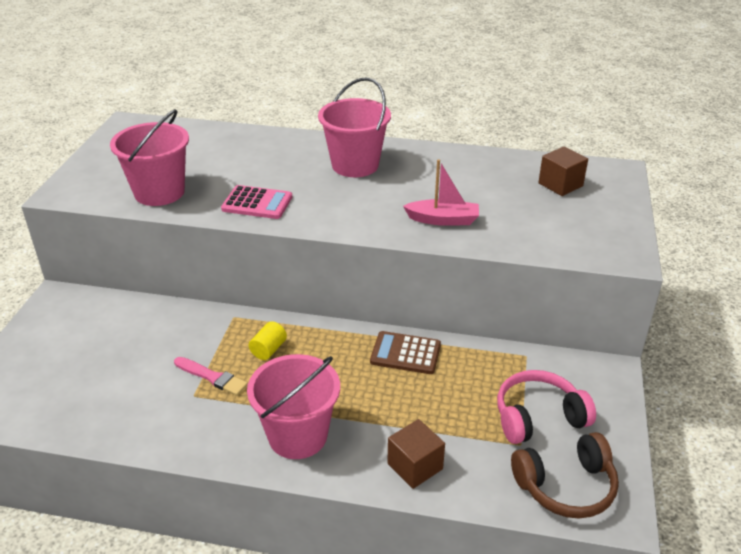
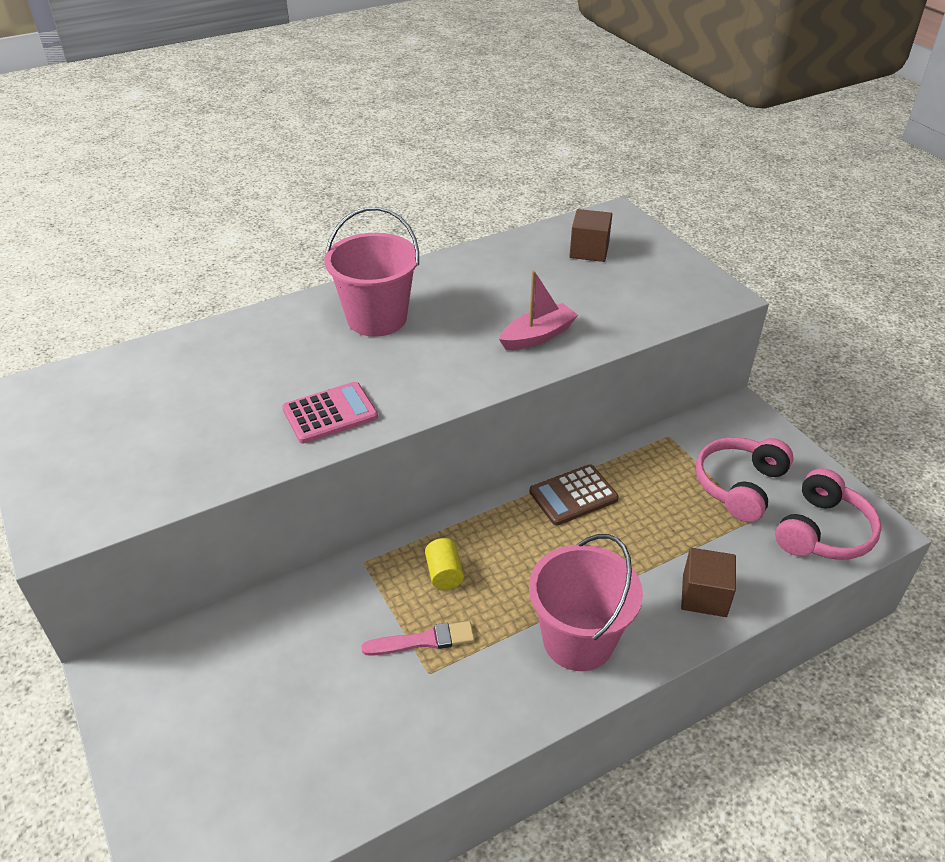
camera: 40 degrees left, 5 degrees up
(159, 192) = (193, 460): pink bucket -> none
(566, 486) = (823, 531): brown headphones -> pink headphones

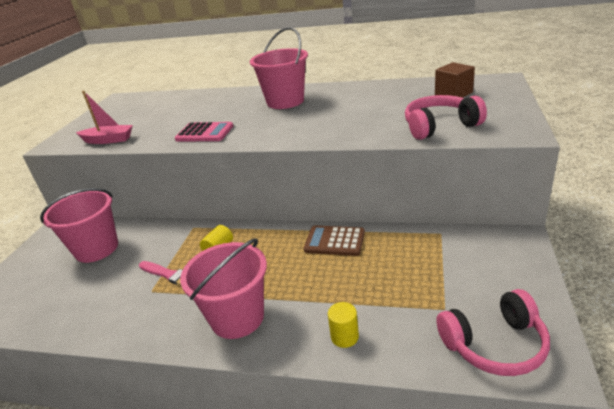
camera: 45 degrees right, 10 degrees down
(250, 667) = (96, 249): none -> pink bucket
(537, 336) = (356, 126): pink boat -> pink boat (108, 140)
(704, 596) = (344, 337): brown cube -> yellow cylinder
(739, 485) = (458, 283): pink headphones -> pink headphones (439, 126)

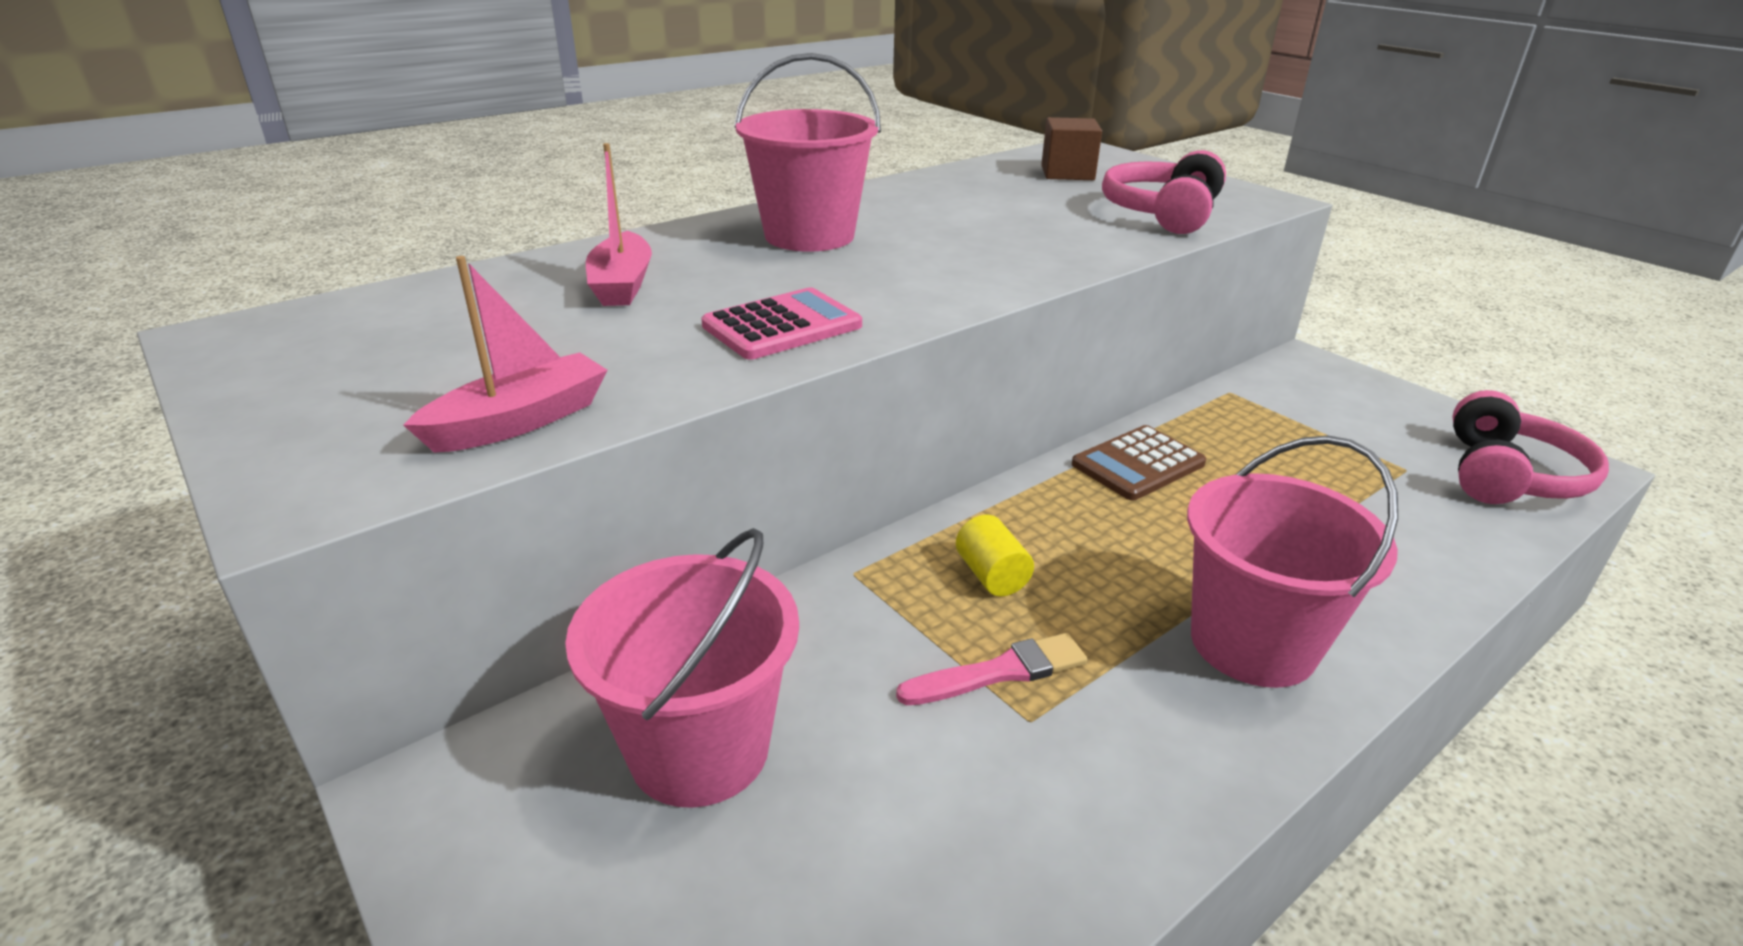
camera: 55 degrees left, 0 degrees up
(204, 106) = (622, 284): none -> pink boat
(344, 337) = (1403, 565): yellow cylinder -> none

